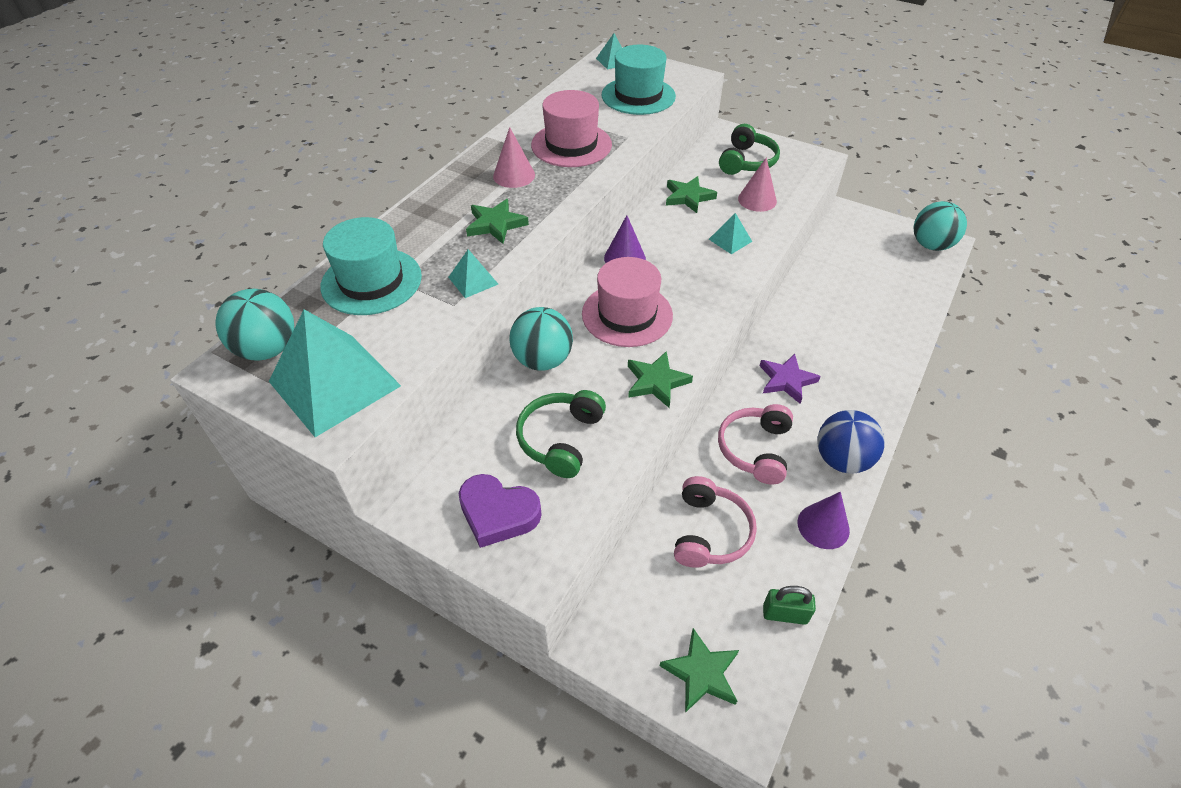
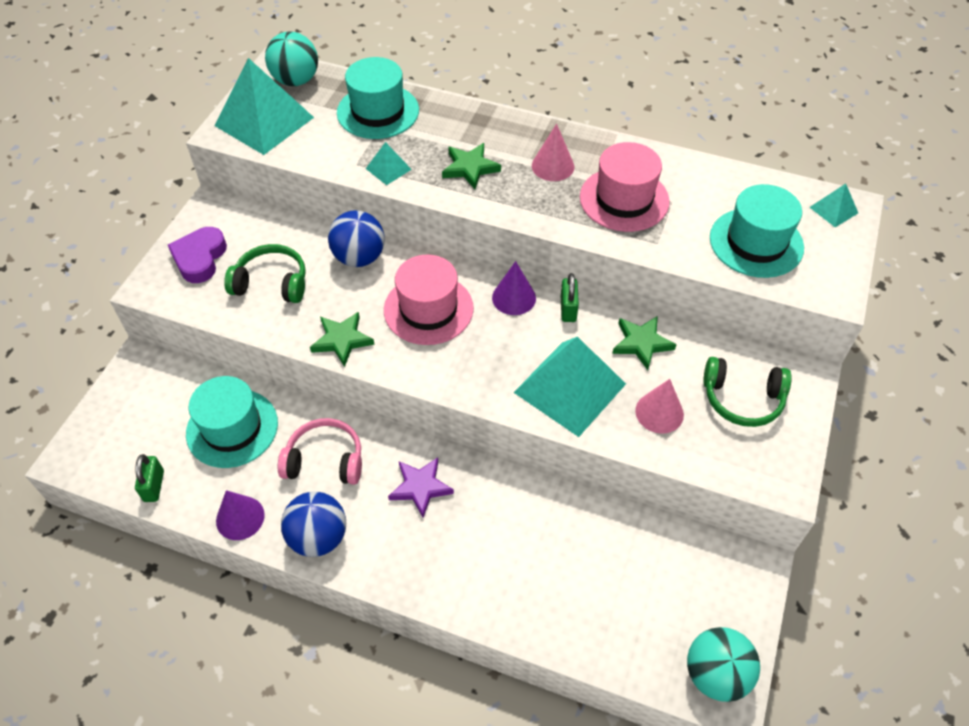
camera: 80 degrees right, 5 degrees up
(542, 360) = (359, 257): turquoise ball -> blue ball
(644, 229) = (568, 309): none -> green padlock
(701, 673) = (109, 429): green star -> none
(710, 532) = (232, 428): pink headphones -> turquoise hat
(730, 240) = (570, 388): turquoise pyramid -> turquoise pyramid, size x2.23

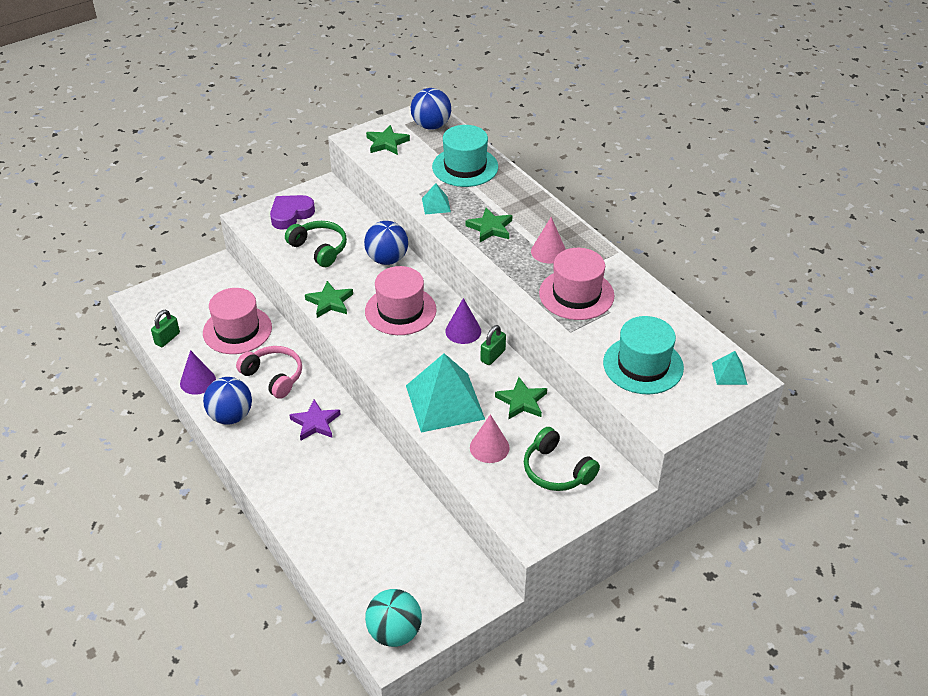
camera: 35 degrees right, 10 degrees down
(232, 428) = (237, 330): turquoise hat -> pink hat
(264, 121) = (387, 143): turquoise pyramid -> green star
(296, 80) = (431, 126): turquoise ball -> blue ball

